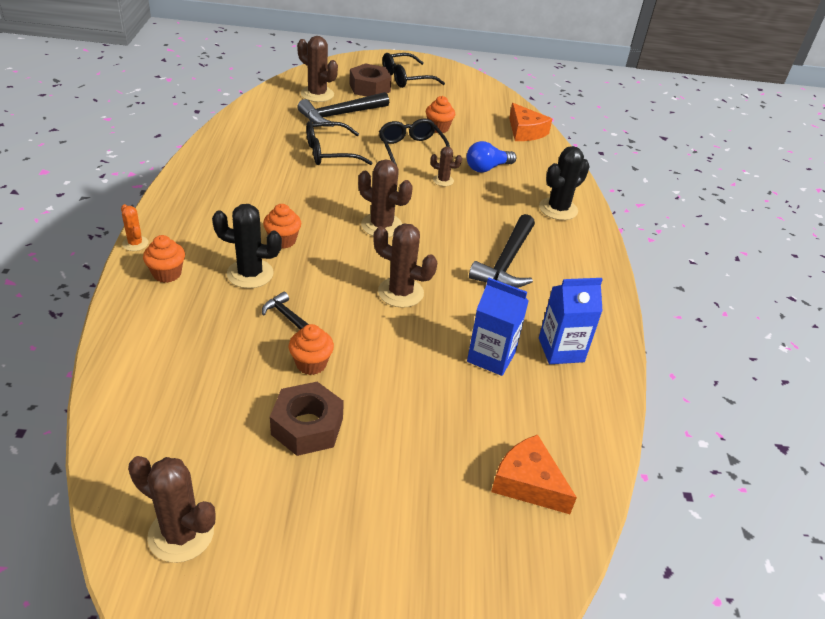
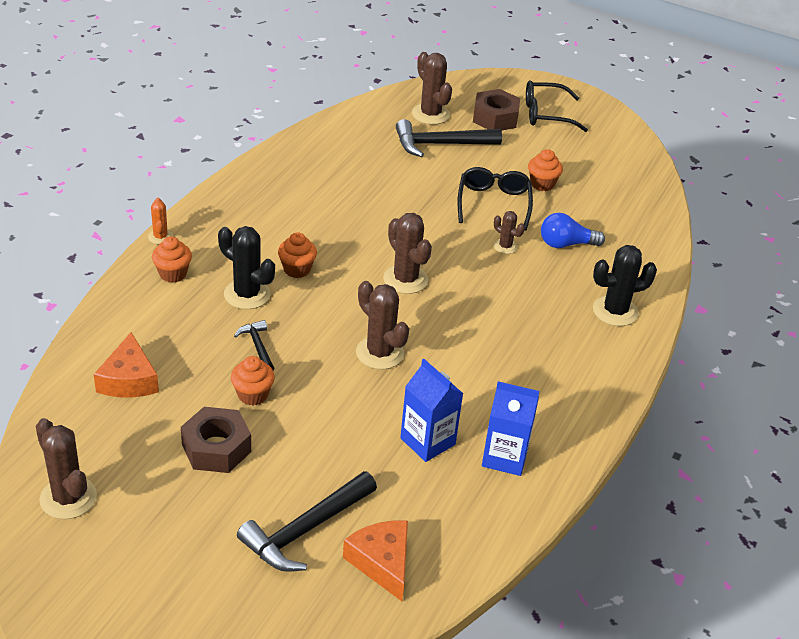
camera: 25 degrees right, 0 degrees up
(330, 152) = (402, 186): black glasses -> none
(506, 262) = (512, 353): black hammer -> black hammer (305, 530)
(525, 131) = (645, 211): orange cheese -> orange cheese (129, 379)

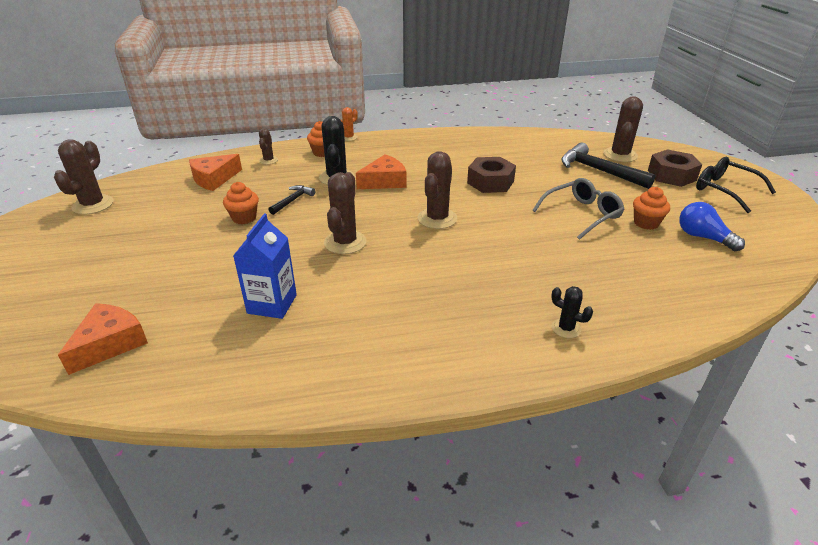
camera: 55 degrees right, 5 degrees down
(216, 448) = (179, 228): brown nut -> brown nut (490, 182)
(297, 269) = (384, 181): orange cupcake -> orange cheese
(305, 530) = (122, 294): black hammer -> none
(493, 203) = (582, 214): black glasses -> grey glasses
(505, 246) = (544, 240): brown cactus -> brown cactus (268, 160)
(505, 457) = (295, 351): blue carton -> none
(566, 244) = (601, 264): blue light bulb -> blue light bulb (703, 237)
(615, 311) = (566, 328): black cactus -> black cactus, size x0.56

